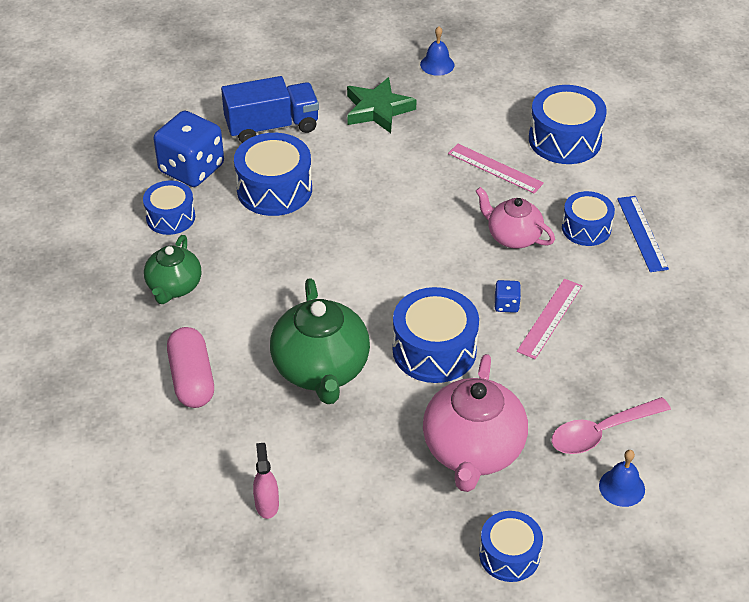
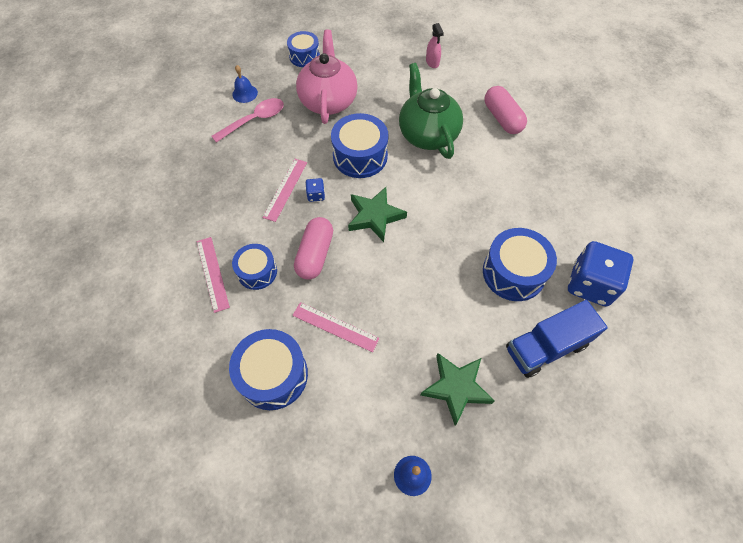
camera: 170 degrees right, 15 degrees up
(170, 217) = (580, 233): blue drum -> none
(174, 287) = (545, 176): green teapot -> none
(428, 268) = (375, 216): none -> green star
(512, 236) = (315, 254): pink teapot -> pink capsule
(642, 233) = (212, 273): blue ruler -> pink ruler

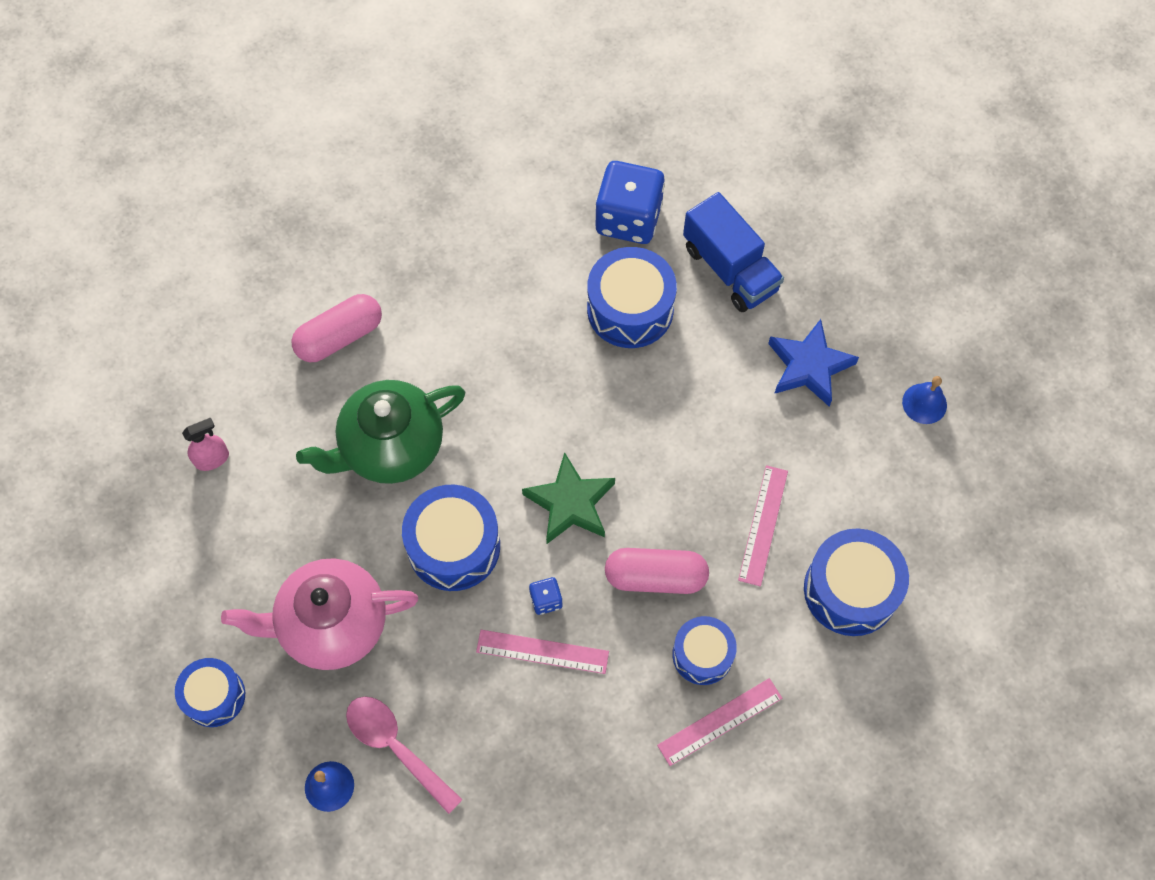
camera: 100 degrees left, 5 degrees up
(456, 388) = (809, 366): green star -> blue star

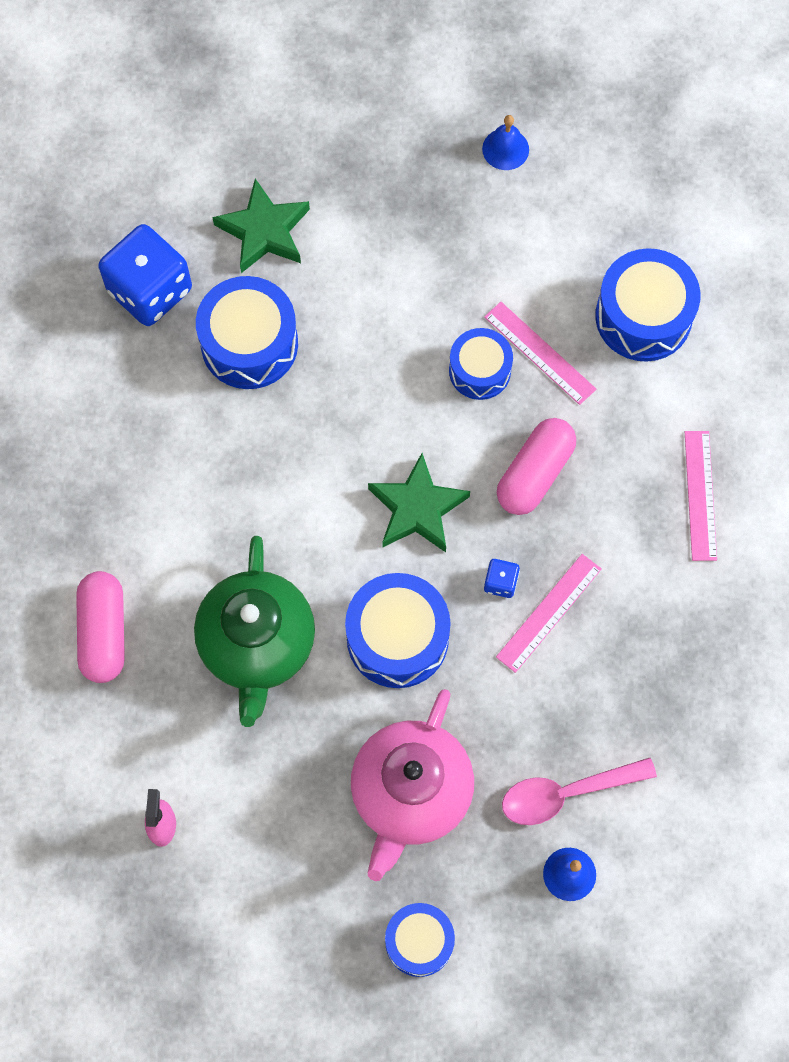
camera: 60 degrees left, 5 degrees up
(702, 655) = (631, 475): blue drum -> blue drum (479, 370)
(730, 269) = (264, 231): blue truck -> green star
(809, 366) = (409, 222): blue star -> none

